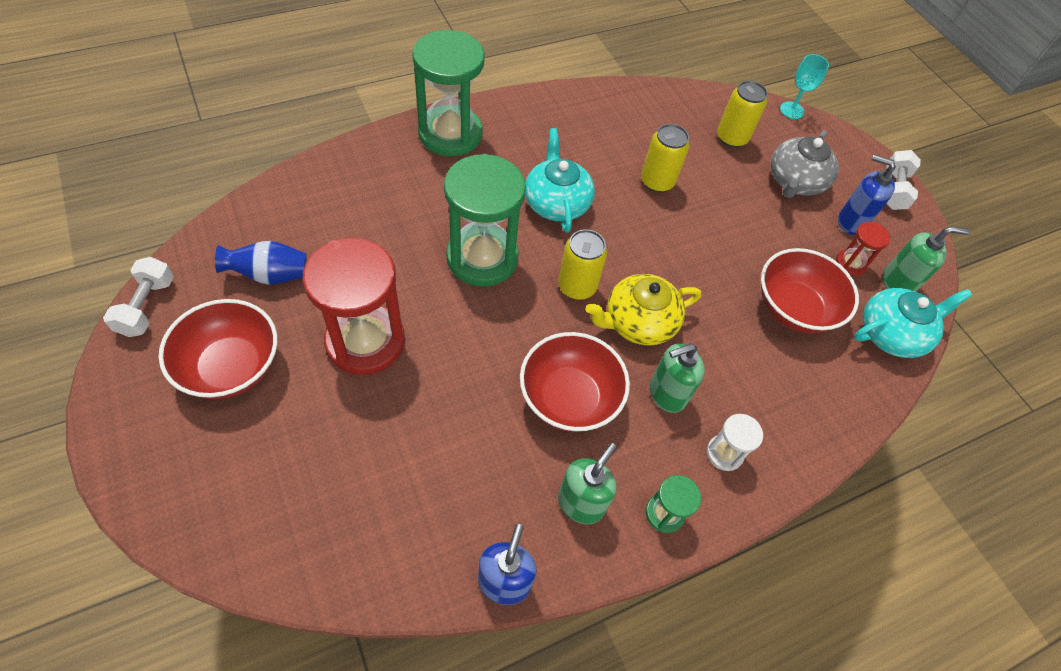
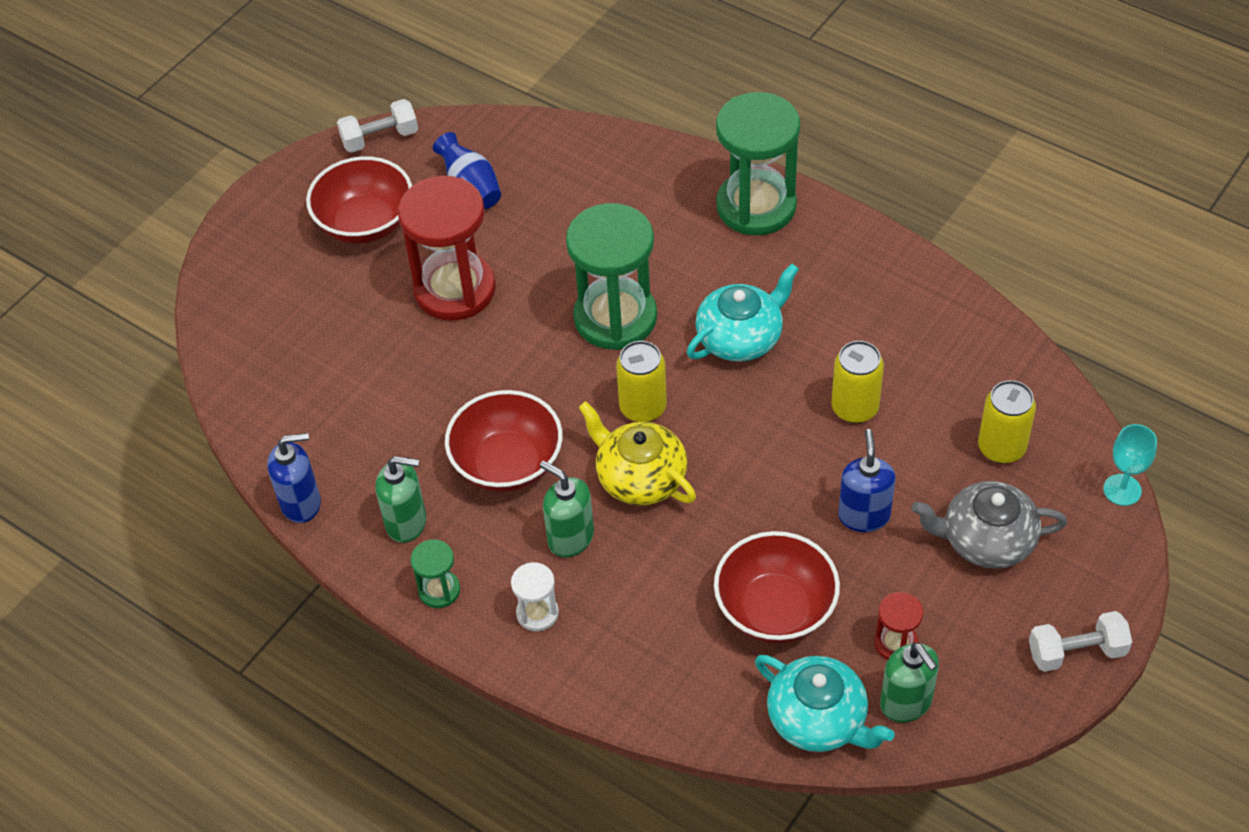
camera: 70 degrees right, 5 degrees down
(851, 222) = (969, 622): blue soap dispenser -> blue soap dispenser (864, 515)

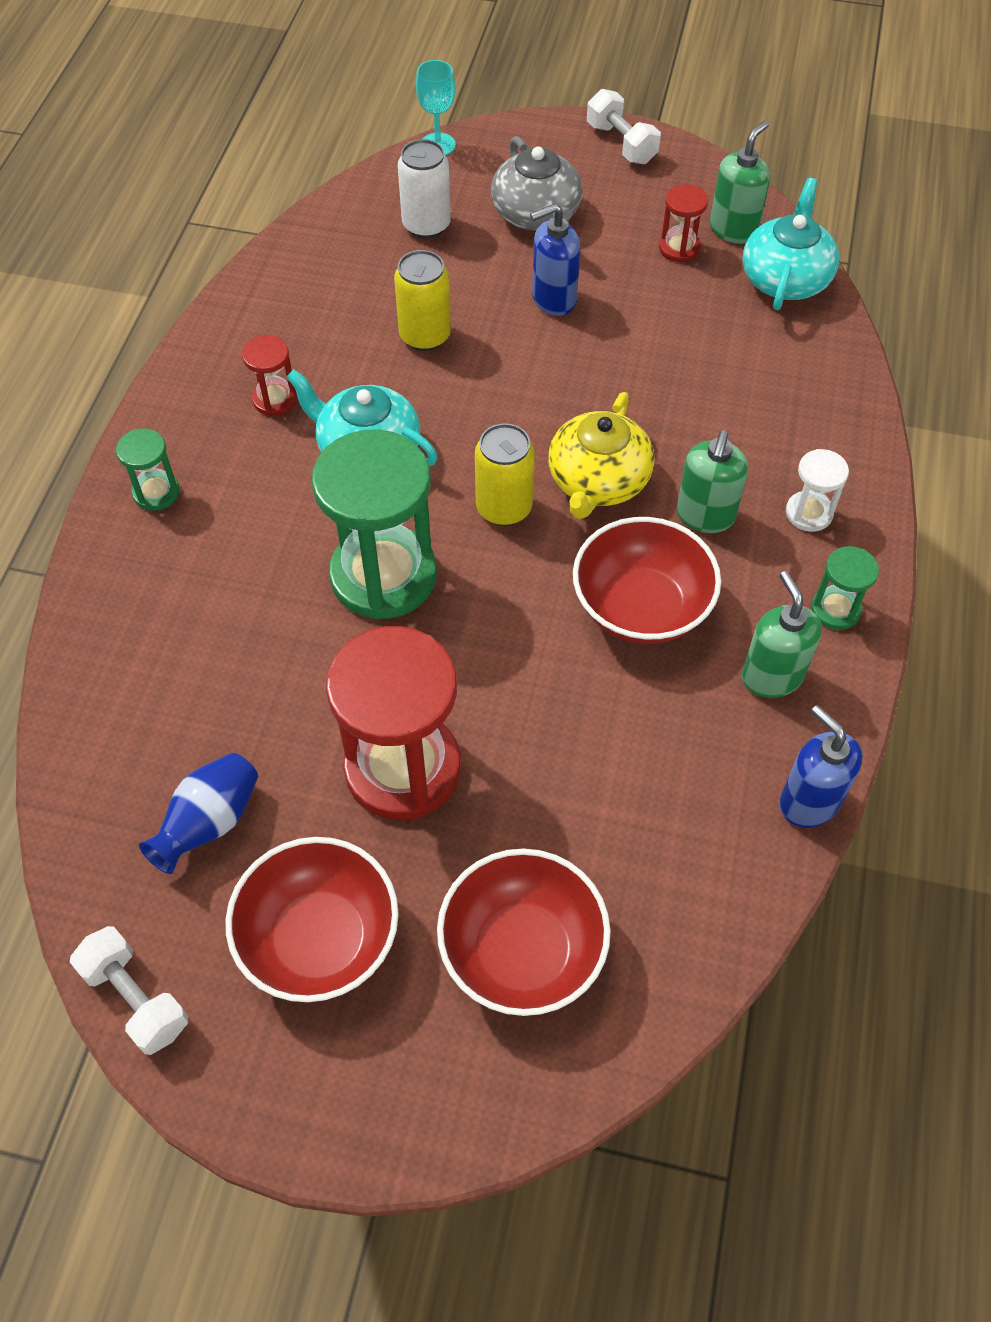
camera: 115 degrees left, 5 degrees up
(756, 206) = (156, 492): green hourglass -> green hourglass, size x0.46
(775, 609) = (692, 335): red bowl -> red bowl (522, 951)
(822, 292) = (275, 399): none -> red hourglass
(1001, 448) = (426, 225): yellow can -> white can

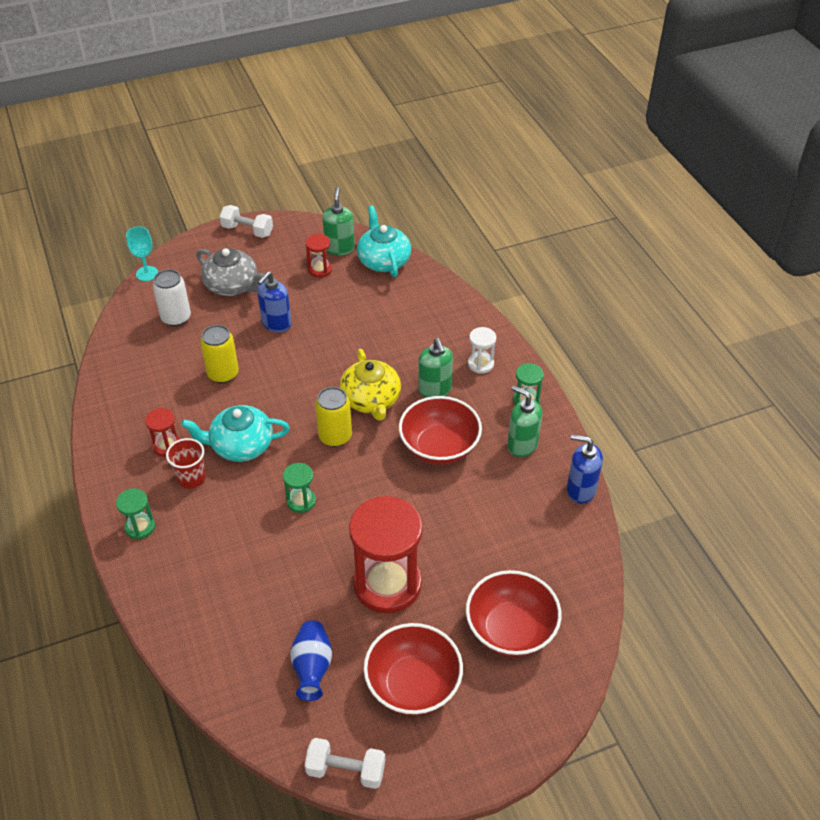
camera: 35 degrees left, 10 degrees down
(270, 461) = (191, 478): none -> red cup
(383, 575) = (301, 501): green hourglass -> green hourglass, size x0.46

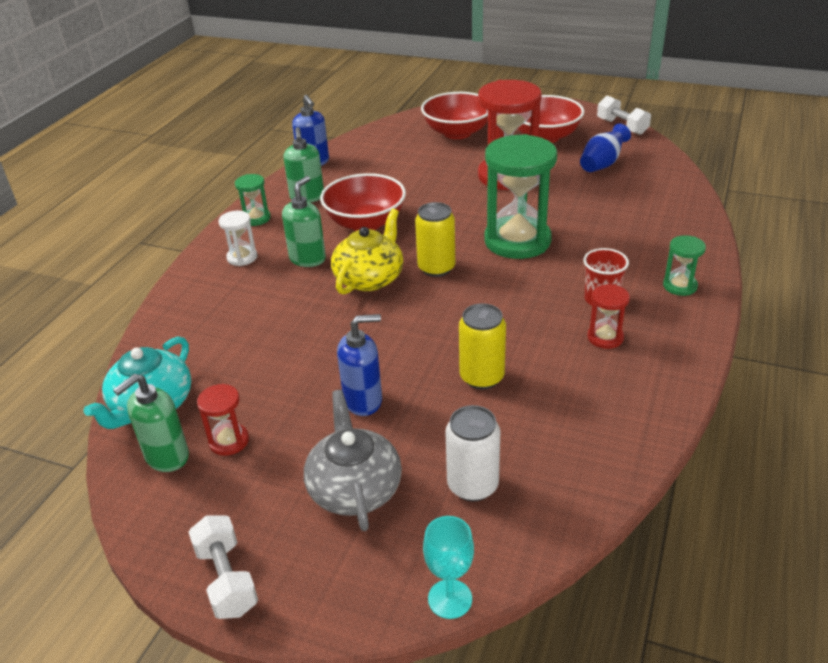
camera: 135 degrees left, 10 degrees down
(241, 445) = (529, 302): turquoise teapot -> none
(301, 501) = (517, 241): green hourglass -> green hourglass, size x2.19

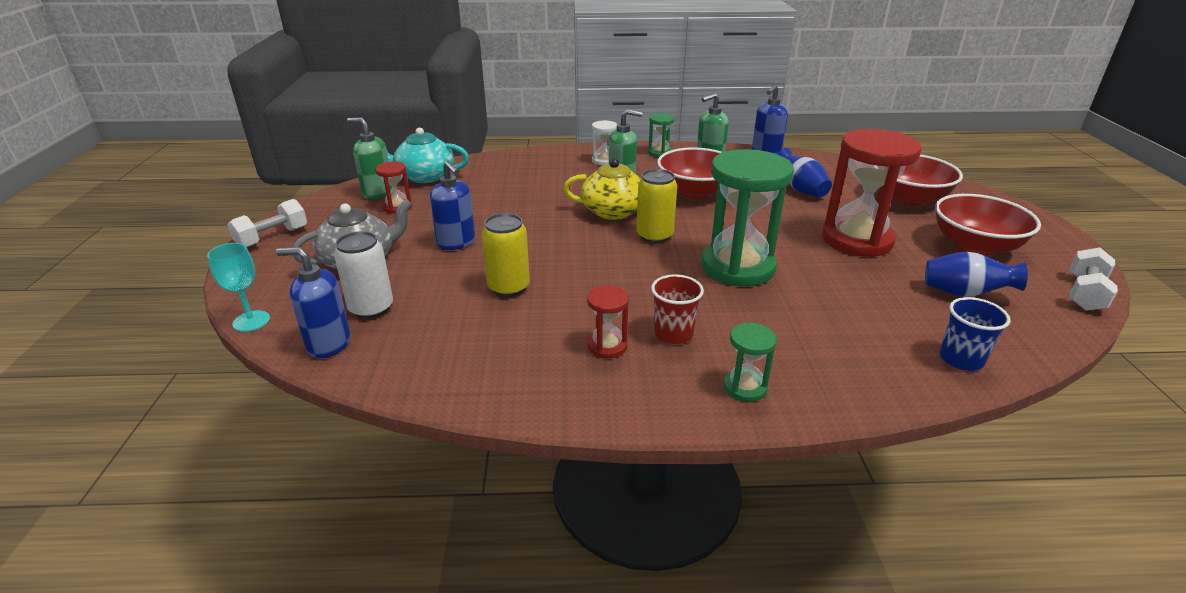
camera: 65 degrees right, 5 degrees down
(404, 171) = (800, 189): none -> blue vase
(530, 525) = (328, 344): none -> blue soap dispenser
(675, 194) = (961, 359): none -> blue cup

